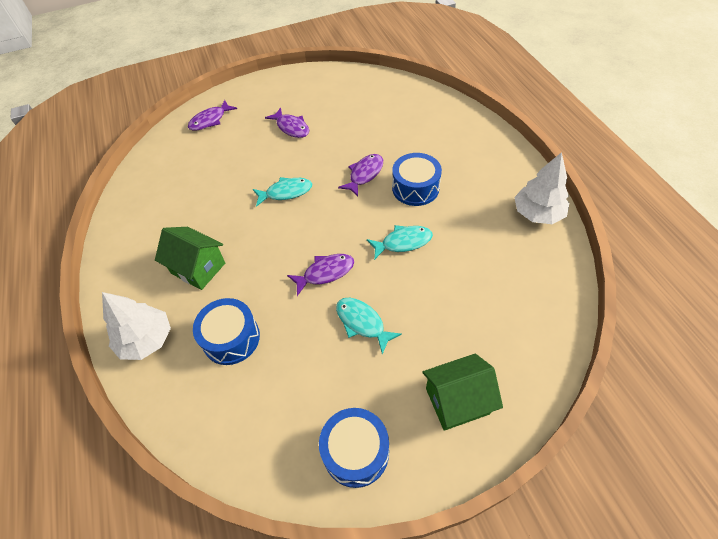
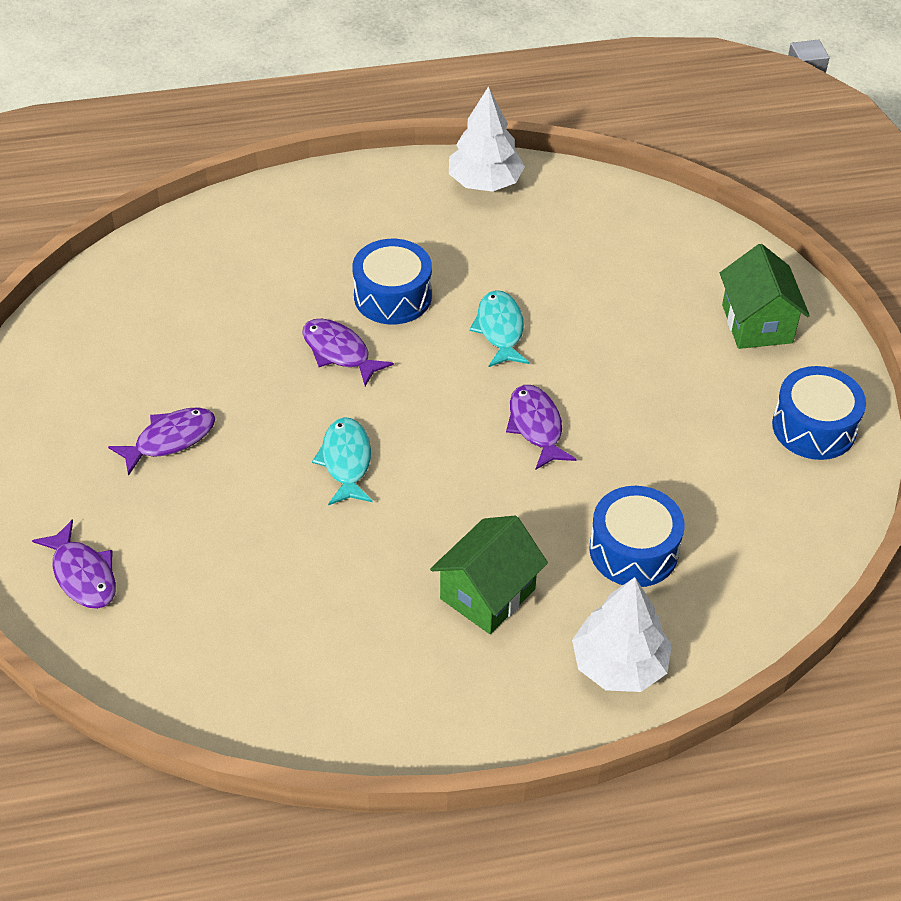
camera: 85 degrees left, 5 degrees down
(362, 323) = (632, 396): turquoise fish -> none

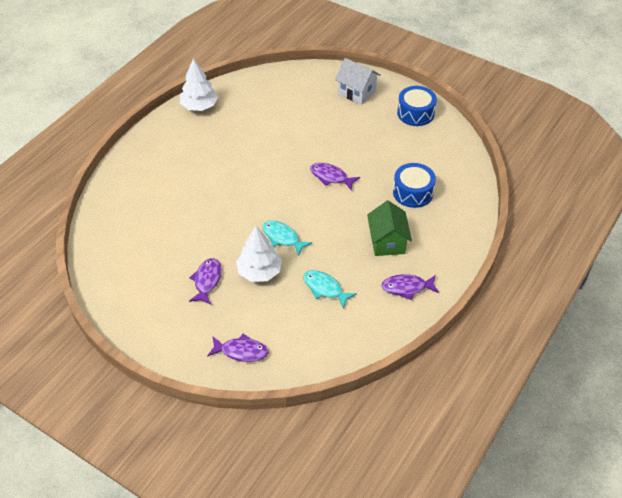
camera: 45 degrees left, 0 degrees up
(339, 352) = (228, 203): purple fish -> purple fish (407, 288)
(392, 296) = (220, 170): blue drum -> none
(500, 329) = (275, 154): turquoise fish -> turquoise fish (325, 288)
(619, 664) = (454, 230): white tree -> white tree (259, 272)
(757, 324) = (356, 92): green house -> white house

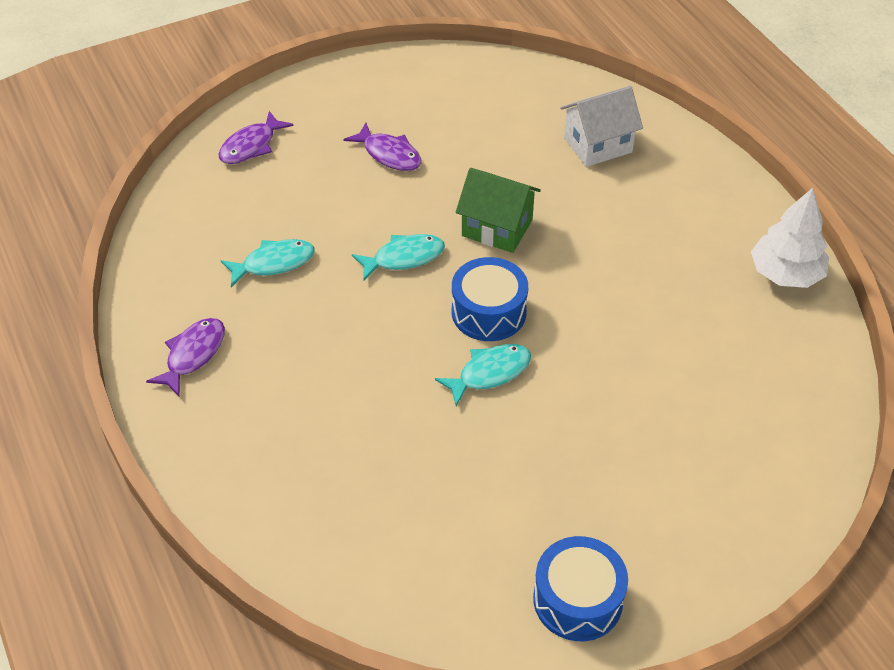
camera: 120 degrees right, 0 degrees up
(259, 272) = (361, 209): white tree -> none
(331, 177) = (490, 373): purple fish -> turquoise fish
(356, 92) = (703, 528): white house -> white house (598, 145)
(387, 242) = (294, 377): green house -> green house (497, 228)
(413, 192) = (370, 470): blue drum -> blue drum (488, 312)

